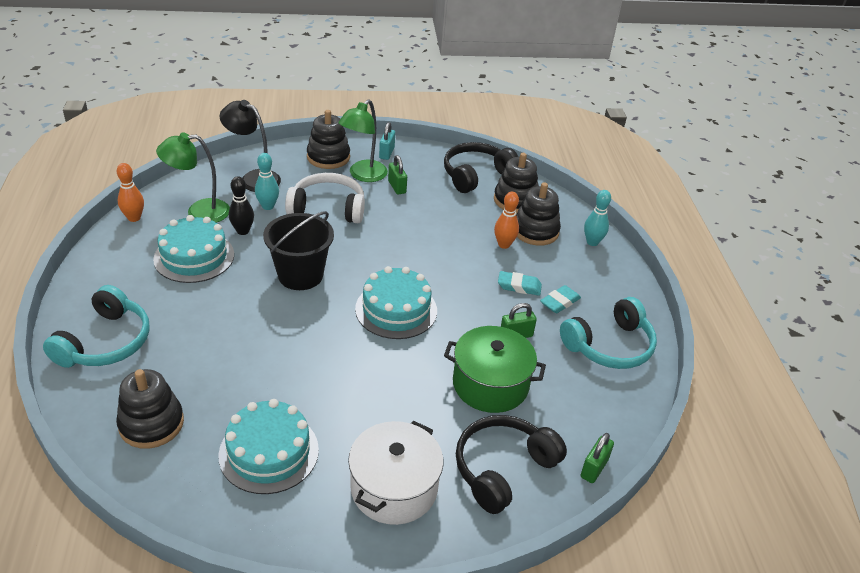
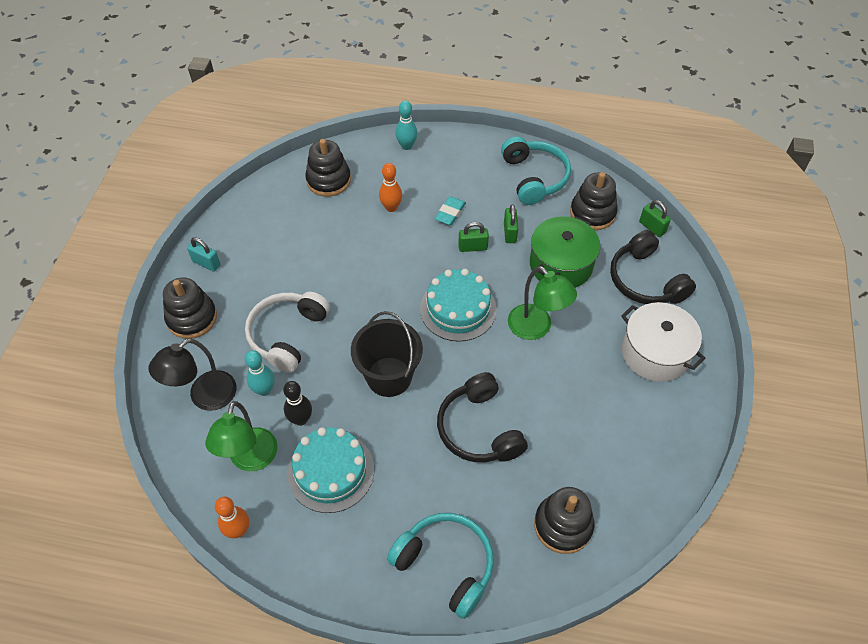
camera: 70 degrees left, 15 degrees up
(269, 452) = (608, 434): turquoise cake -> none
(363, 175) = (240, 292): green lamp -> green lamp (536, 328)
(397, 187) = (272, 268): green padlock -> green padlock (472, 247)
(476, 175) = (276, 198): black headphones -> black headphones (479, 429)
(535, 231) = (379, 179): black stacking toy -> black stacking toy (592, 213)
(559, 302) = (477, 192): turquoise eraser -> none

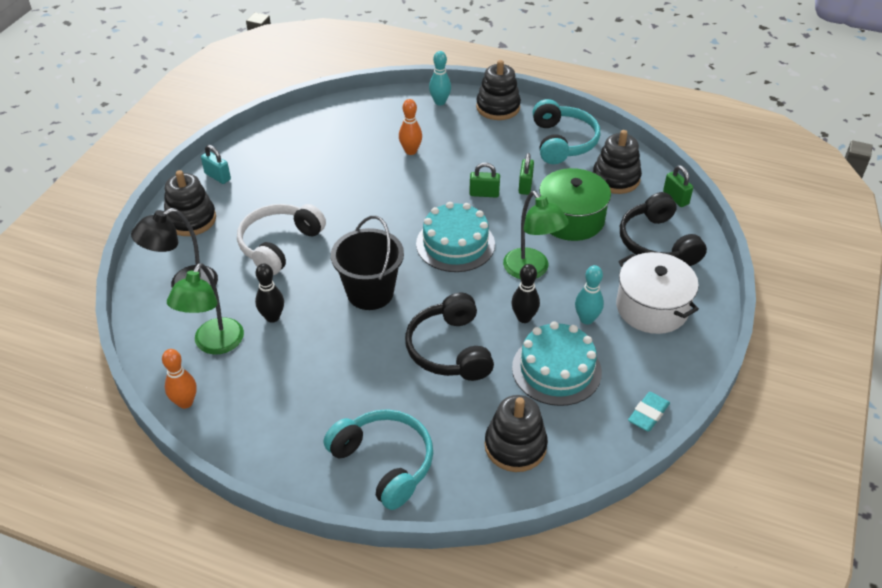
camera: 10 degrees right, 10 degrees down
(264, 390) = (244, 288): turquoise bowling pin -> turquoise bowling pin (586, 319)
(328, 180) = (355, 122): black stacking toy -> black stacking toy (498, 107)
(331, 471) = (290, 365): turquoise cake -> turquoise cake (556, 369)
(450, 213) = (469, 162): turquoise eraser -> turquoise eraser (648, 414)
(540, 382) = (524, 318): none -> black bowling pin

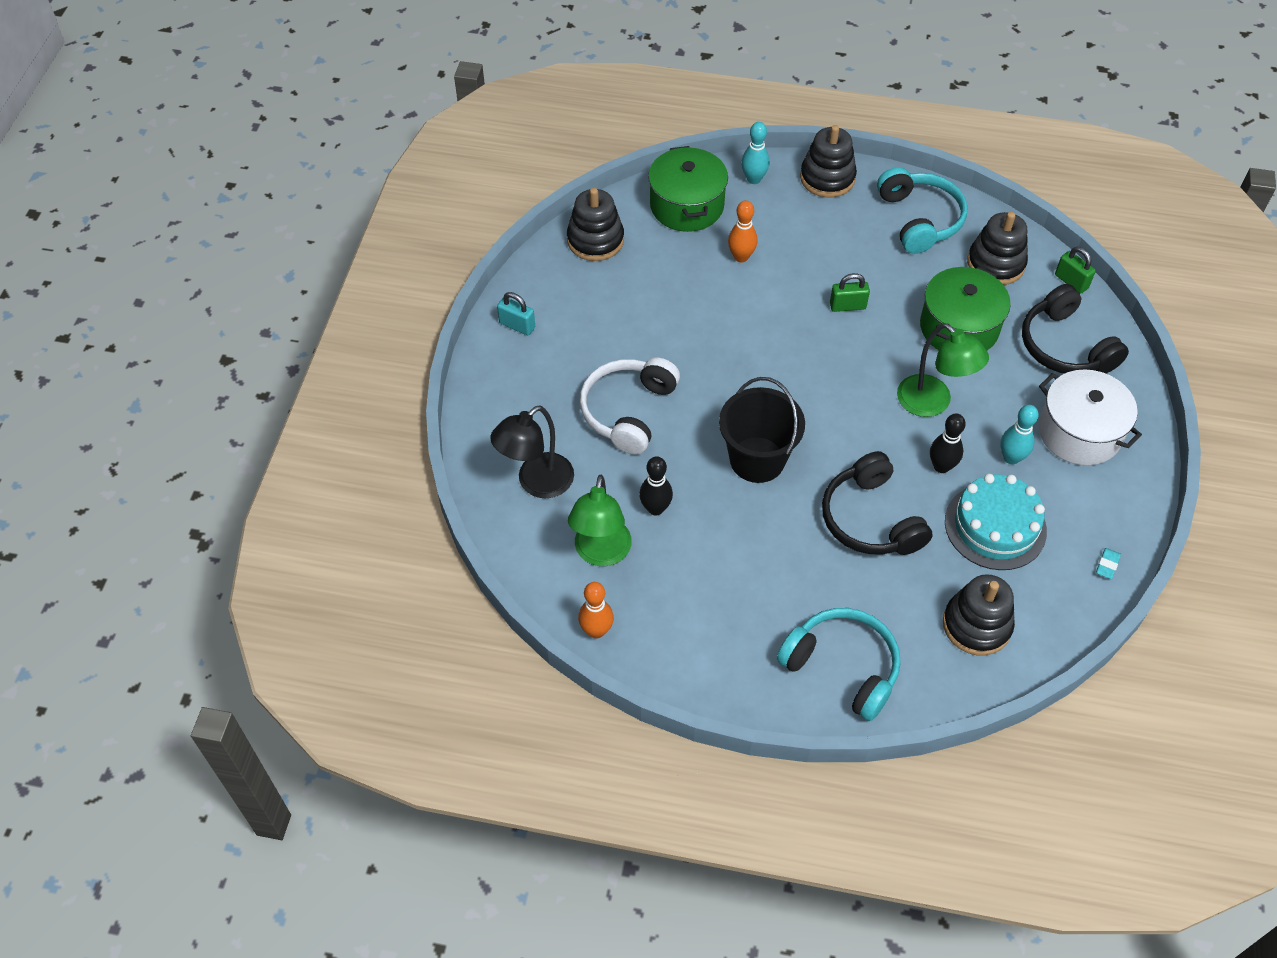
camera: 10 degrees left, 10 degrees up
(191, 219) = (508, 391): black stacking toy -> black stacking toy (595, 240)
(381, 113) = (686, 205): none -> green pot
(455, 244) = (835, 380): turquoise cake -> none
(525, 186) = (893, 288): green padlock -> none
(648, 414) = (1107, 565): turquoise eraser -> turquoise eraser, size x0.65

